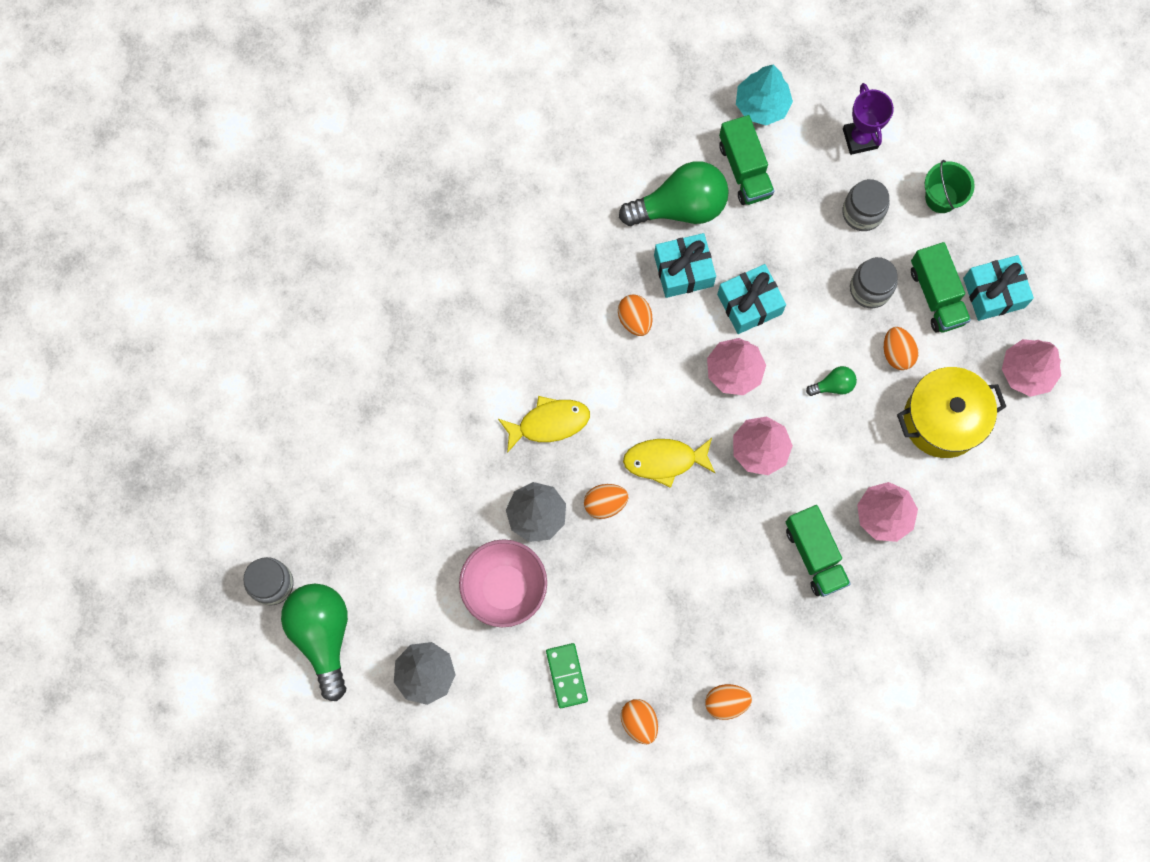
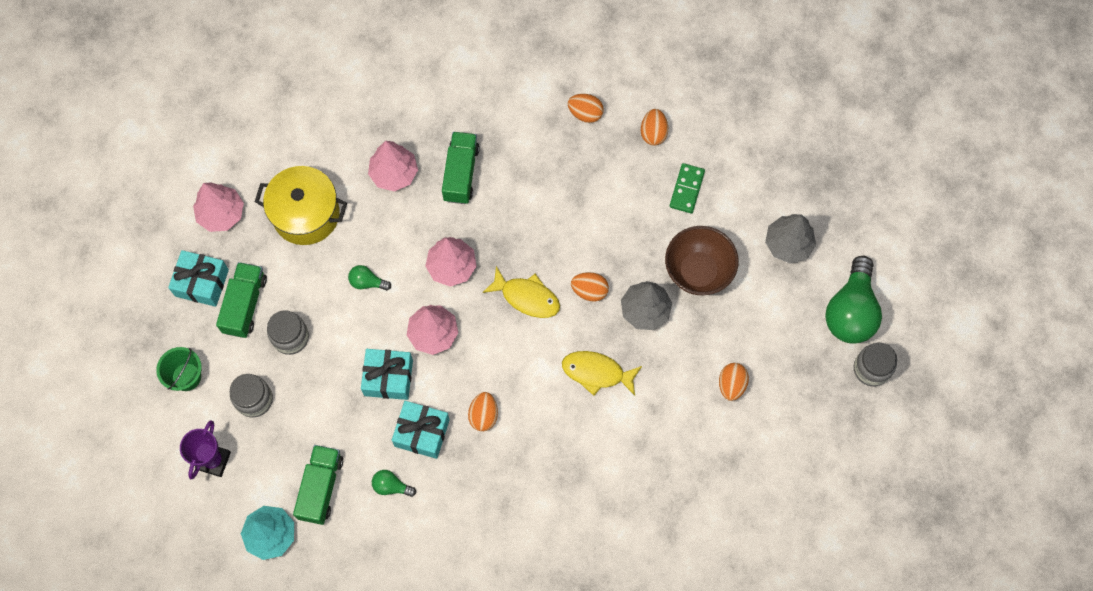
camera: 150 degrees left, 5 degrees down
(505, 588) = (698, 271): pink bowl -> brown bowl
(680, 207) = (391, 486): green light bulb -> green light bulb, size x0.45
(897, 353) = (304, 279): orange egg -> orange egg (731, 385)

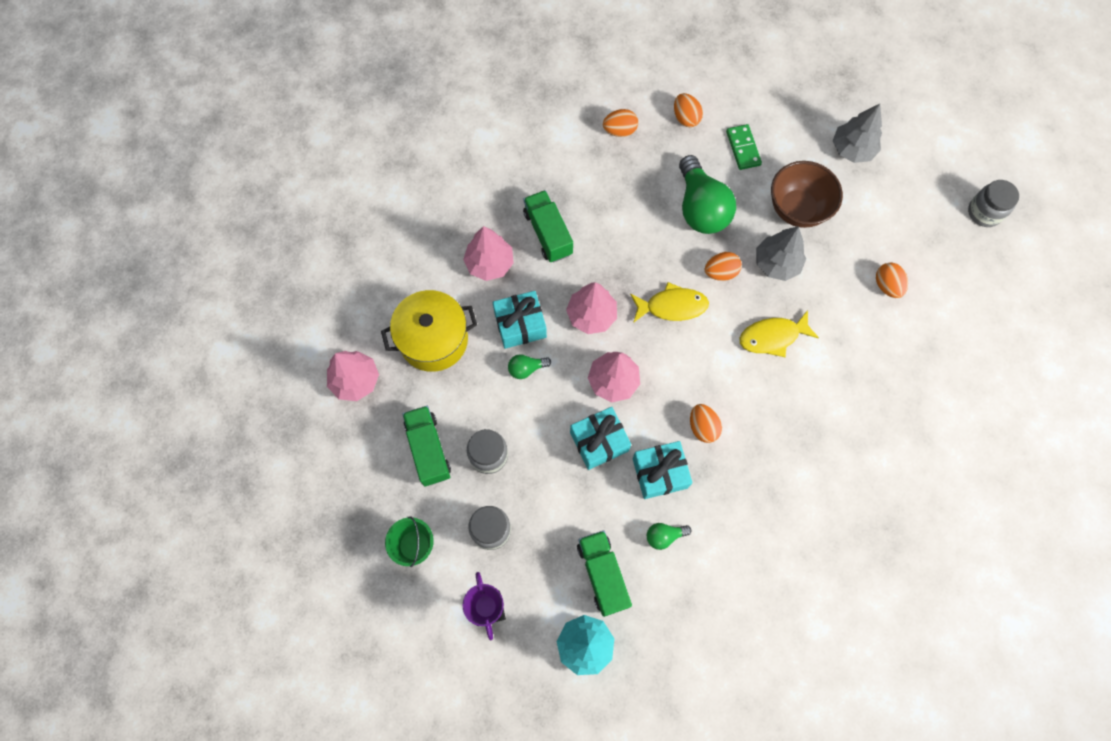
camera: 30 degrees left, 0 degrees up
(202, 283) = (376, 452): turquoise gift -> turquoise gift (520, 325)
(850, 311) = (936, 176): green light bulb -> green light bulb (700, 208)

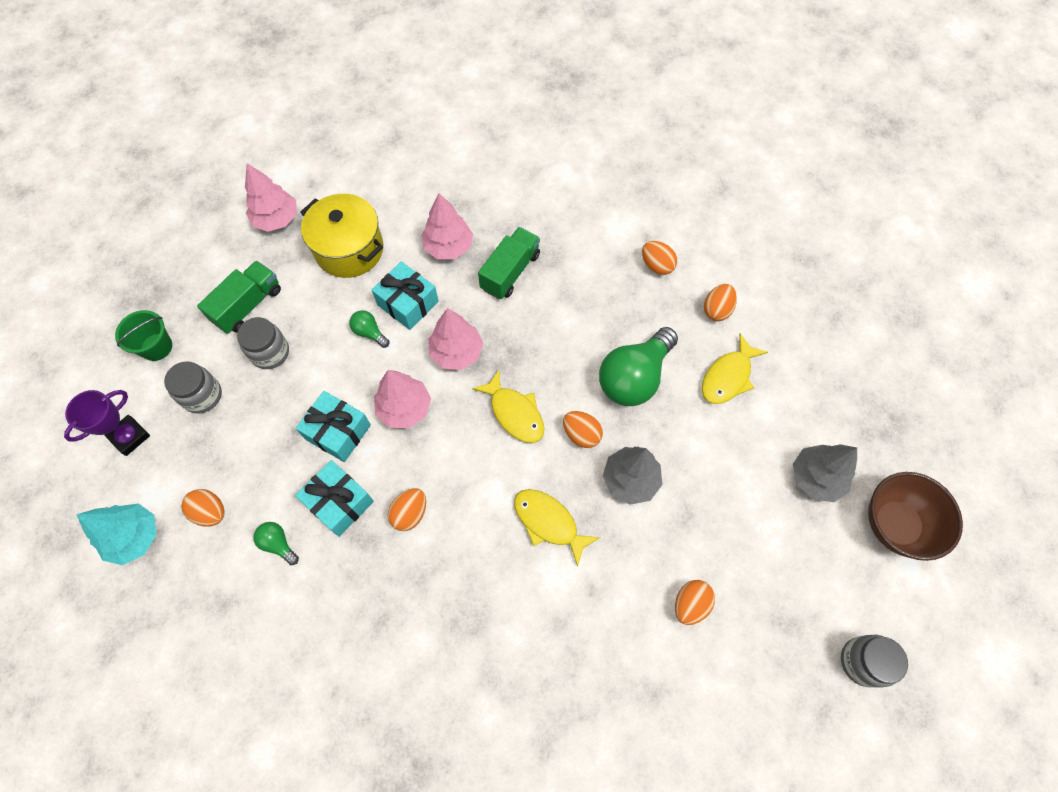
camera: 55 degrees right, 5 degrees down
(603, 574) = (210, 512): green truck -> orange egg
(743, 148) = (728, 377): green domino -> yellow fish
(797, 209) = (705, 464): brown bowl -> brown bowl (895, 524)

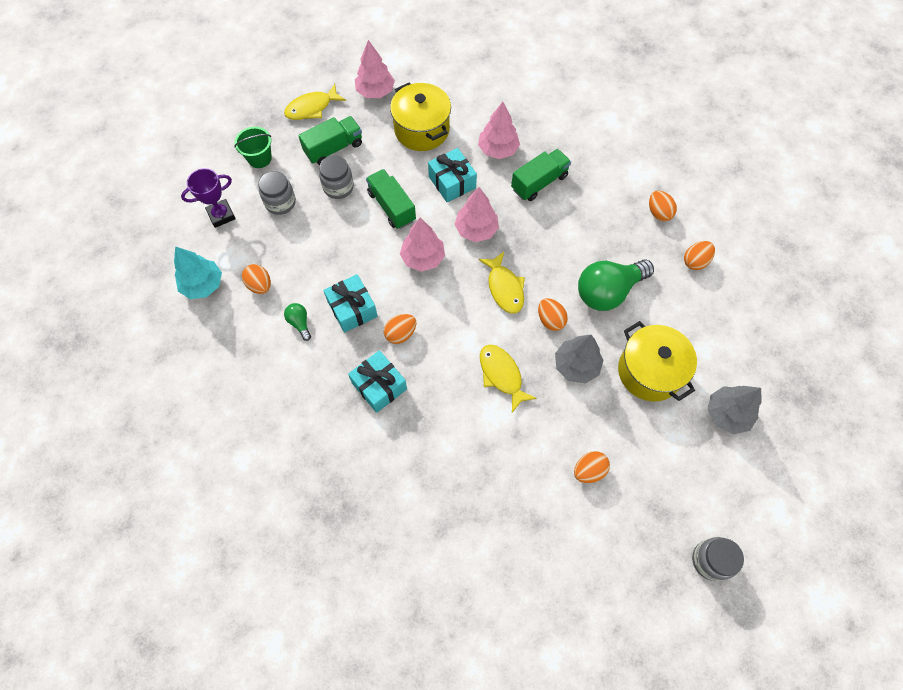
camera: 20 degrees right, 0 degrees up
(338, 432) = (368, 259): turquoise gift -> turquoise gift (379, 386)
(345, 356) = (392, 206): none -> green truck
(369, 333) = (416, 195): green light bulb -> none
(714, 458) = (649, 371): none -> yellow pot
(728, 377) = (684, 315): yellow fish -> yellow fish (312, 108)
(895, 524) = (779, 470): brown bowl -> none

